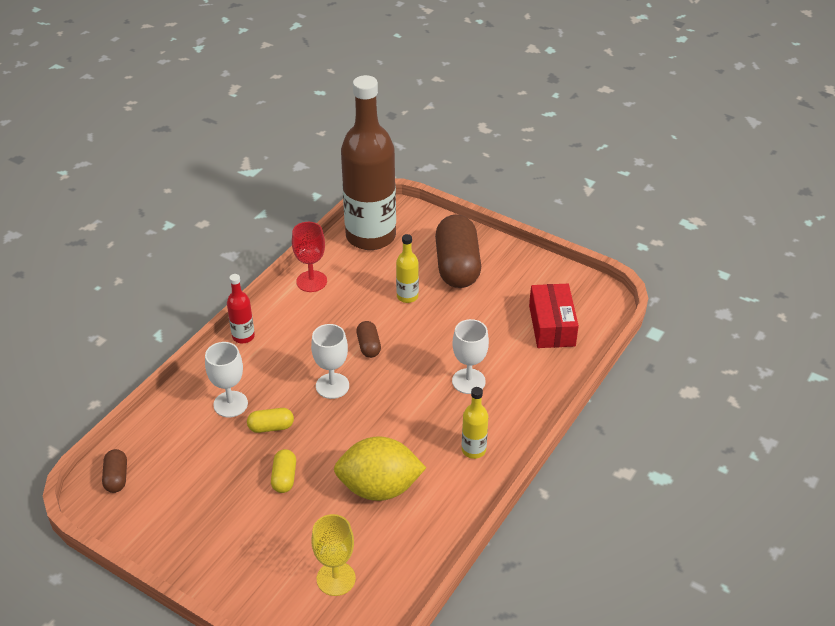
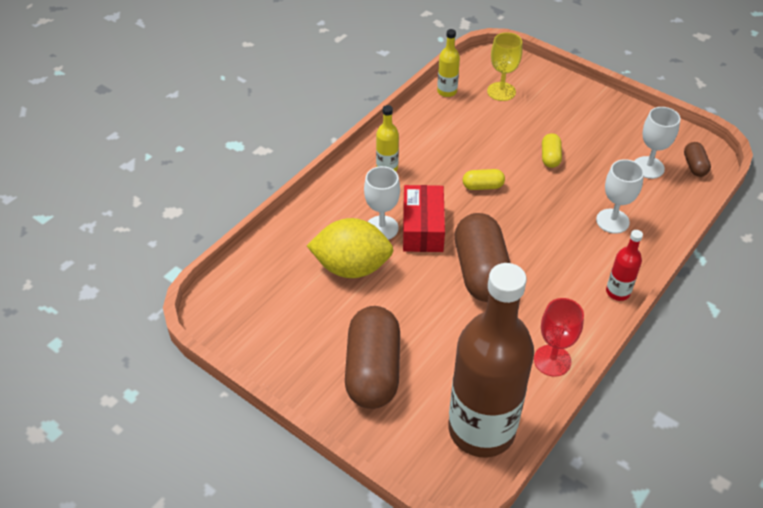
camera: 175 degrees left, 5 degrees up
(271, 427) = (569, 198): yellow capsule -> yellow capsule (482, 186)
(332, 386) = (516, 232): white goblet -> white goblet (648, 167)
(368, 346) = (481, 272): brown capsule -> brown capsule, size x2.19
(379, 488) = (469, 145): yellow lemon -> yellow lemon (351, 267)
(407, 296) = (437, 331): yellow bottle -> yellow bottle (447, 91)
(552, 325) = (282, 282): red box -> red box (422, 228)

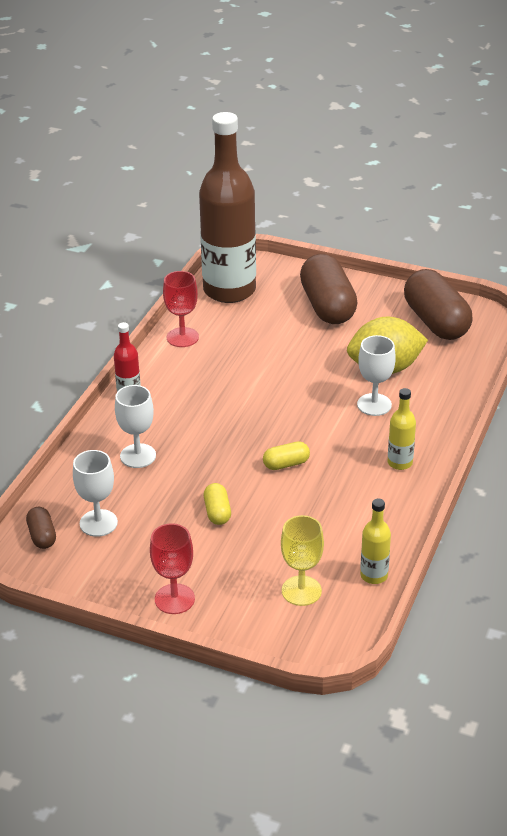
camera: 165 degrees right, 10 degrees down
(422, 228) = (333, 412): red box -> none
(481, 272) = (262, 387): brown capsule -> brown capsule (436, 322)
(592, 103) = (174, 599): none -> red goblet

